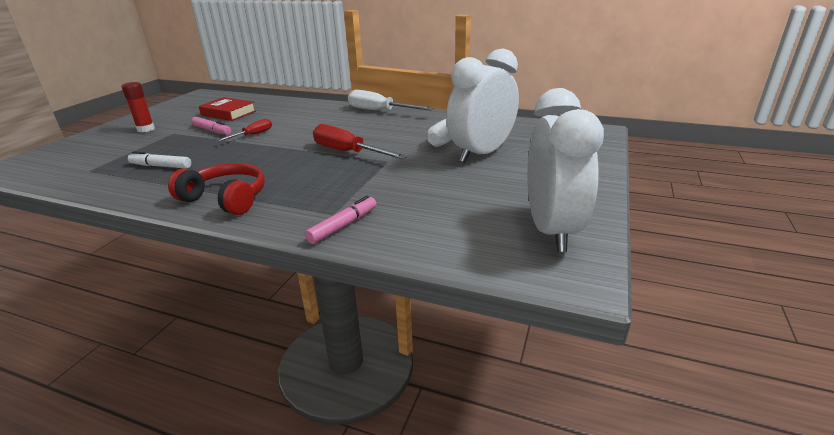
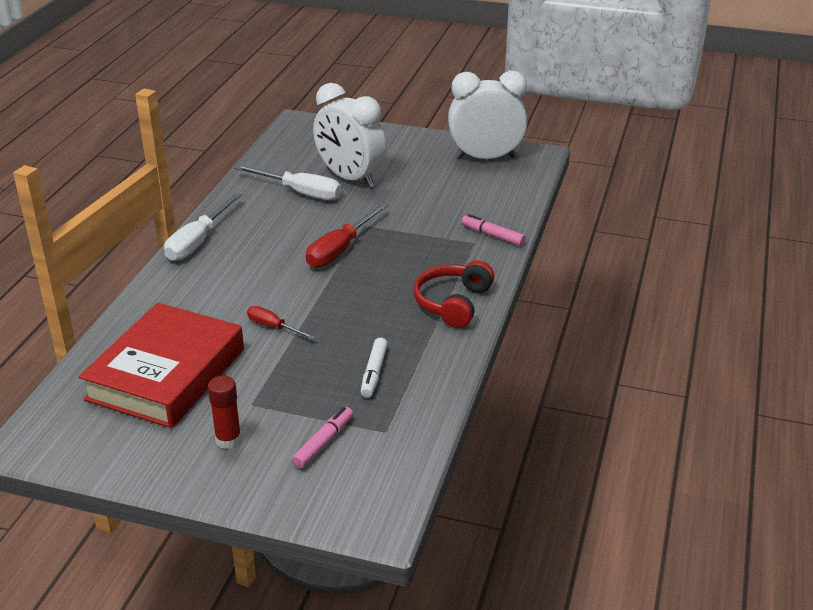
camera: 95 degrees left, 5 degrees up
(212, 131) = (249, 368): pink marker -> pink marker (323, 443)
(228, 113) = (166, 374): red book -> red book, size x1.93

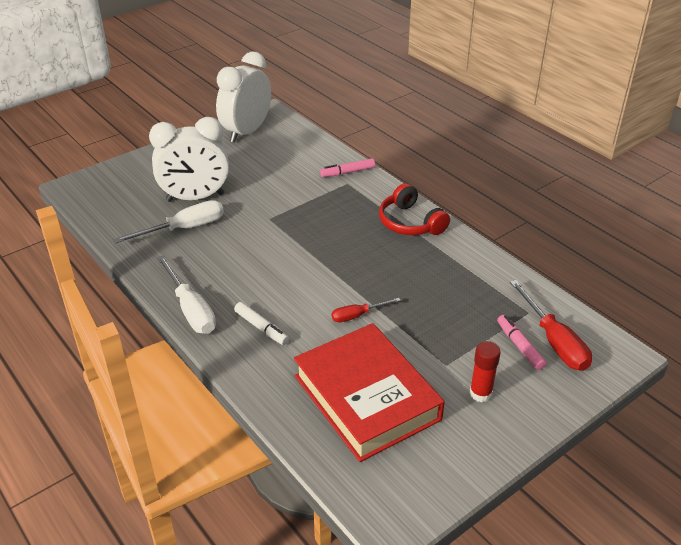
camera: 55 degrees left, 5 degrees up
(340, 250) = (289, 242): red screwdriver -> red screwdriver (554, 341)
(374, 373) = (459, 290): white marker -> white marker (261, 328)

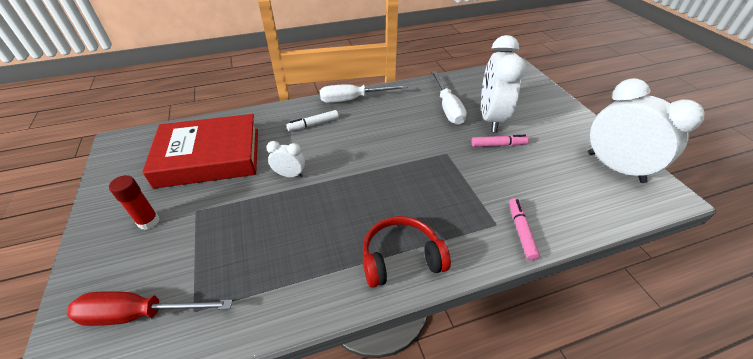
camera: 110 degrees right, 5 degrees up
(357, 315) = (290, 175): red screwdriver -> white clock
(520, 346) = (163, 277): pink marker -> pink marker (498, 145)

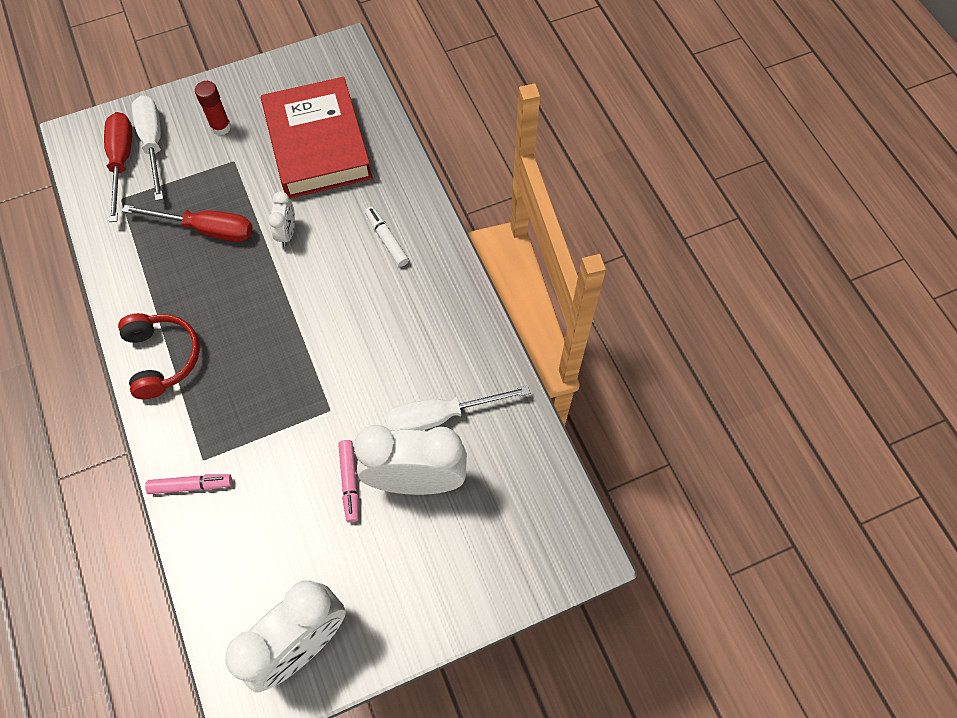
camera: 85 degrees right, 20 degrees up
(266, 229) = (206, 229): none -> red screwdriver
(353, 99) = (453, 280): white screwdriver -> white screwdriver (153, 143)

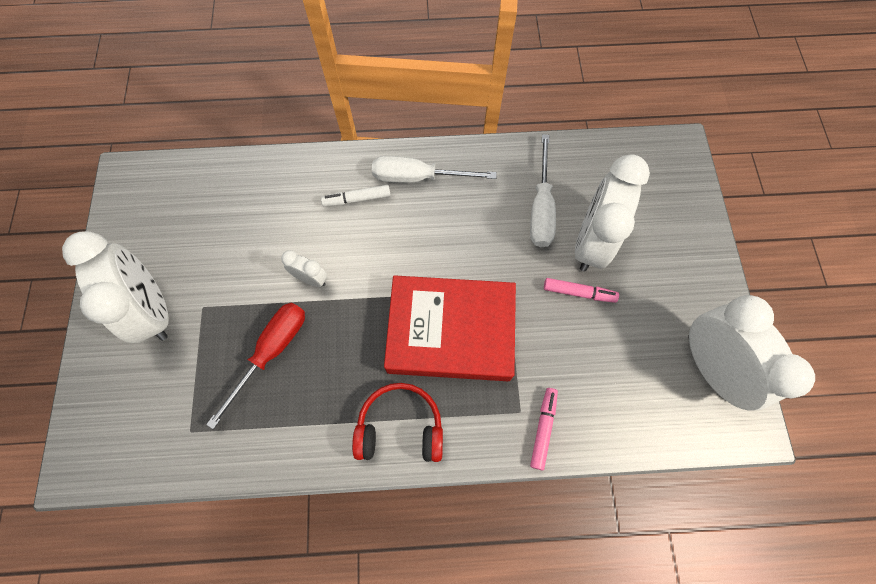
camera: 70 degrees left, 5 degrees up
(122, 162) = (142, 421): red screwdriver -> none
(153, 143) = (136, 382): white screwdriver -> white screwdriver (418, 177)
(221, 127) = (154, 309): red glue stick -> white clock
(318, 145) = (225, 227): red book -> red book (450, 331)

